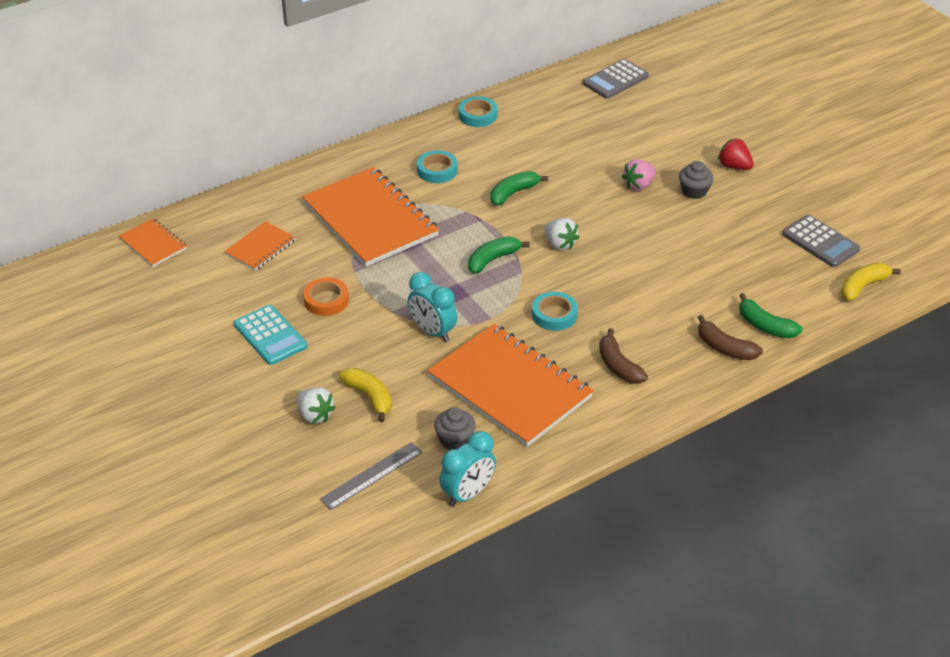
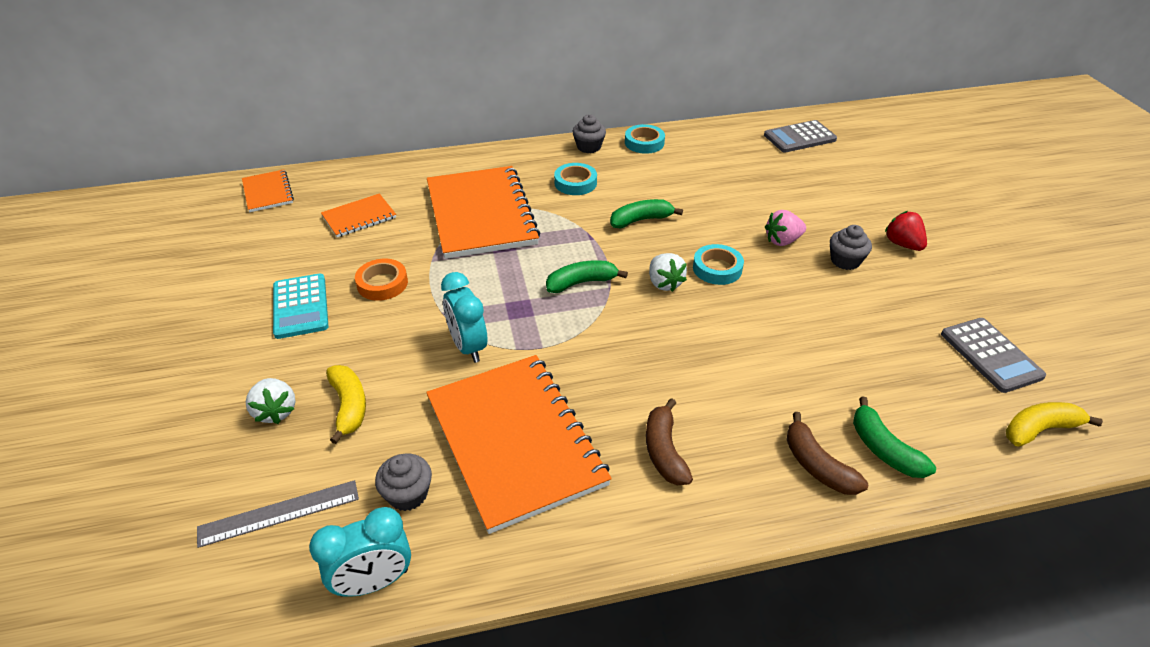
camera: 20 degrees right, 0 degrees up
(428, 131) = (589, 147): none -> grey cupcake
(554, 315) = (617, 363): turquoise tape -> turquoise tape (717, 268)

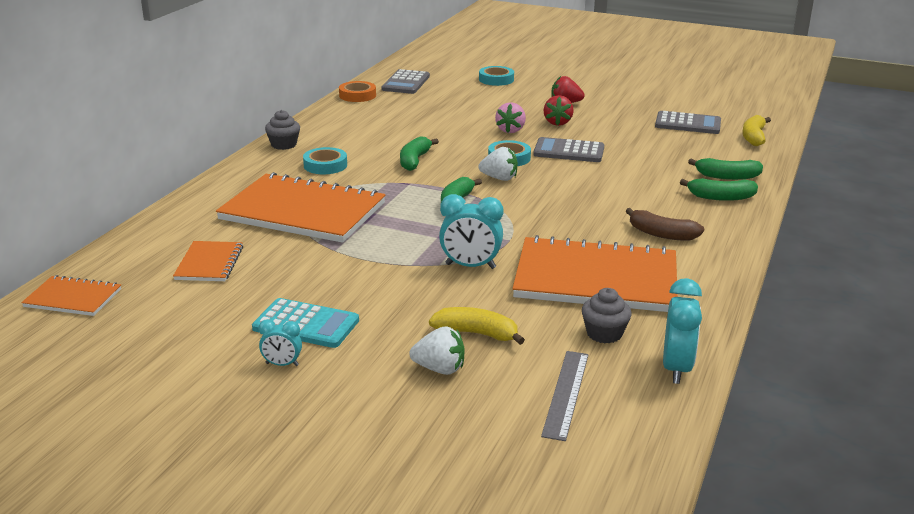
camera: 55 degrees left, 15 degrees down
(234, 324) = (282, 364): none -> turquoise clock
(382, 283) = (333, 279): orange tape -> orange tape (357, 95)
(644, 143) = (317, 126): turquoise tape -> turquoise tape (496, 79)
(785, 299) = (569, 151): none -> grey calculator
(817, 465) = (721, 197): brown banana -> green banana
(845, 261) = (557, 123): grey cupcake -> red strawberry

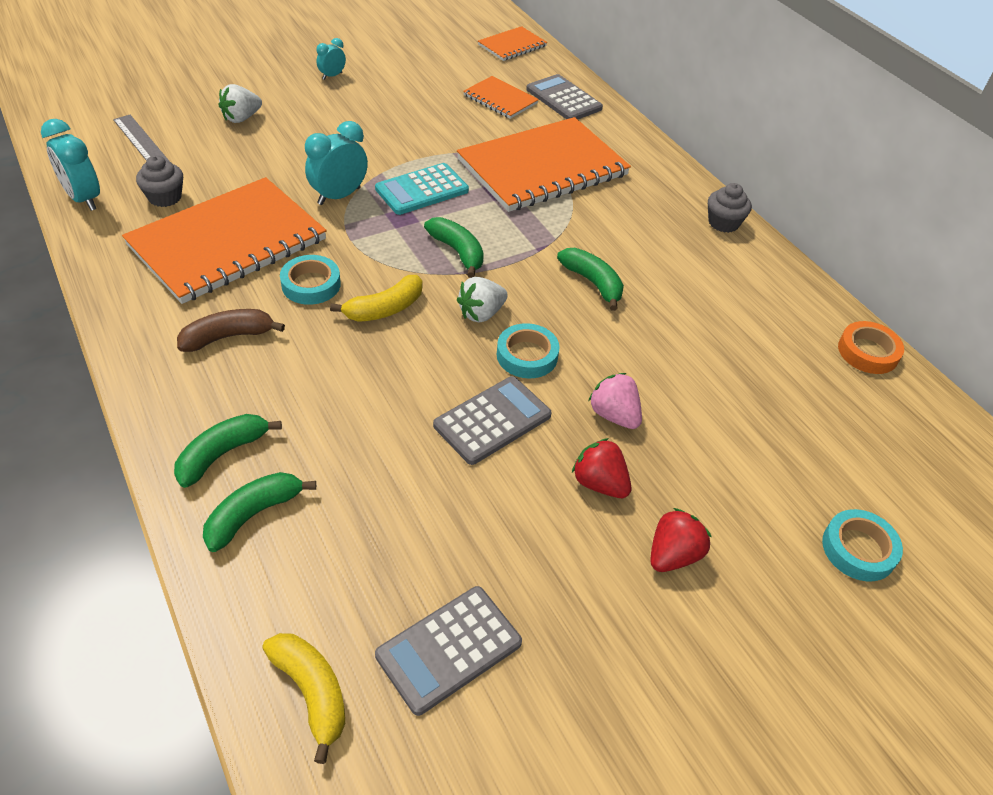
camera: 125 degrees right, 20 degrees up
(306, 324) = (364, 99): turquoise calculator -> turquoise calculator (422, 190)
(325, 165) = (639, 223): turquoise tape -> turquoise tape (311, 284)
(406, 83) = (902, 428): grey calculator -> grey calculator (563, 99)
(476, 333) = (253, 150): yellow banana -> yellow banana (385, 309)

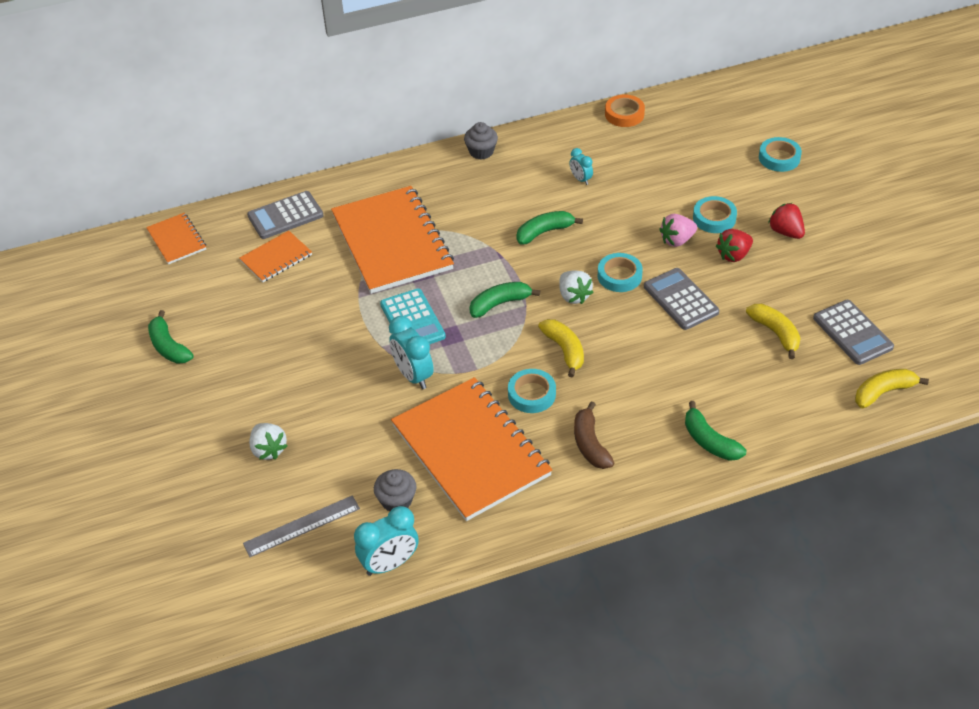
camera: 75 degrees left, 0 degrees up
(253, 514) = (761, 422): green banana -> green banana (169, 347)
(332, 76) = (202, 379): turquoise clock -> turquoise clock (580, 179)
(437, 536) = (775, 333): none -> yellow banana
(676, 459) = (714, 218): none -> turquoise tape

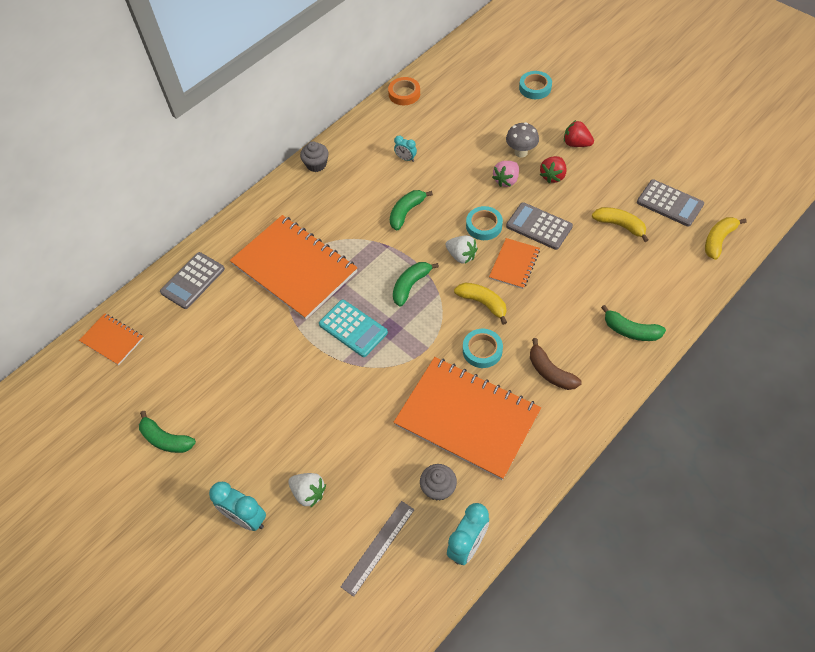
camera: 25 degrees left, 10 degrees up
(276, 258) = (208, 321): orange notebook -> orange notebook (514, 264)
(413, 376) = (383, 375): turquoise clock -> turquoise clock (246, 518)
(714, 218) = (521, 152): turquoise tape -> grey mushroom

